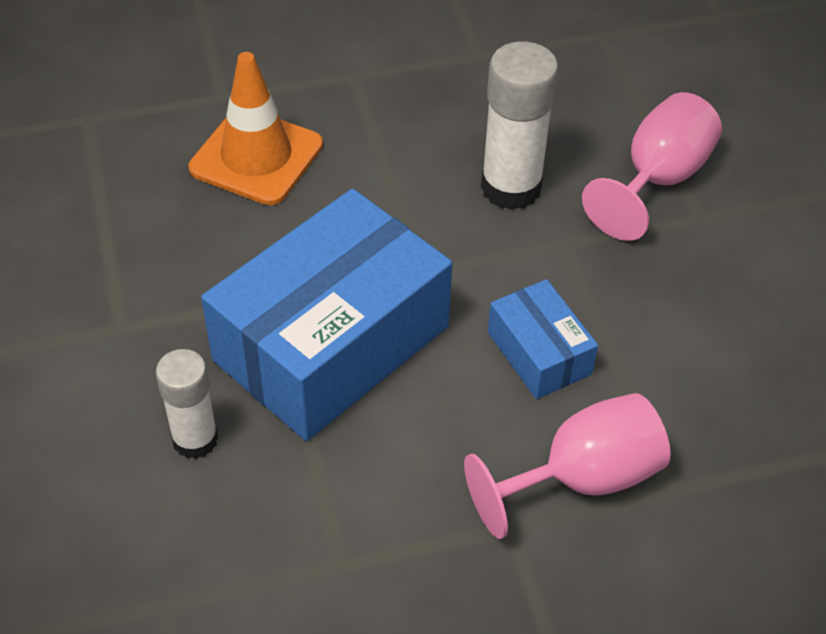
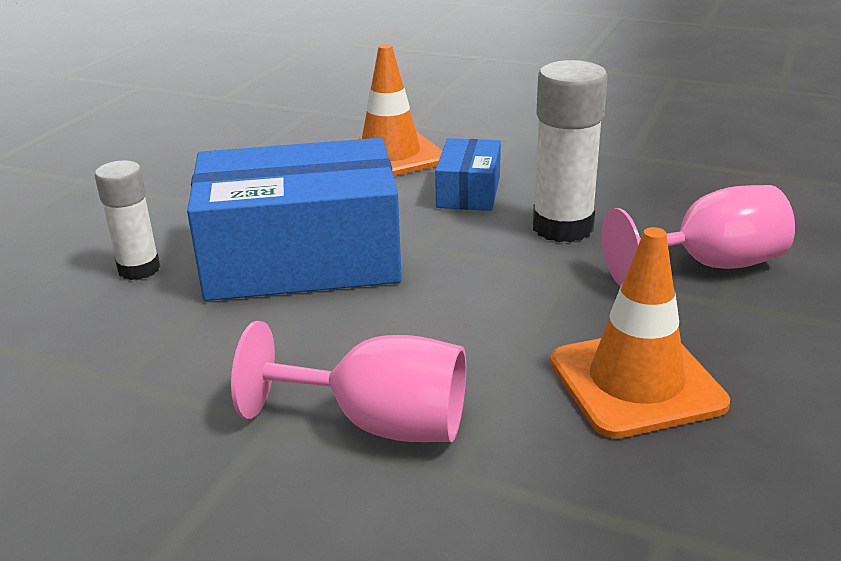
camera: 40 degrees right, 20 degrees down
(539, 353) = (454, 328): blue box -> blue box (468, 192)
(709, 335) = (636, 382): none -> orange traffic cone

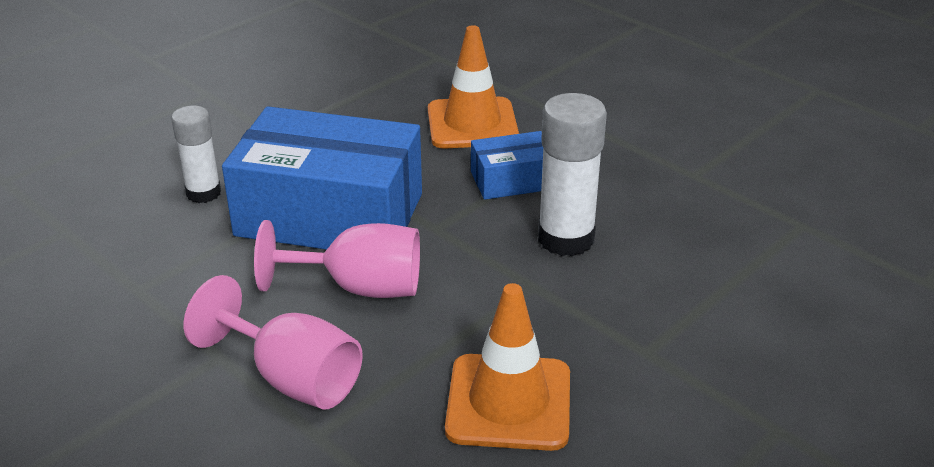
camera: 20 degrees right, 5 degrees up
(468, 192) = (512, 180): blue box -> blue box turned 45 degrees clockwise
(709, 265) = (664, 312): pink goblet -> pink goblet (359, 288)

